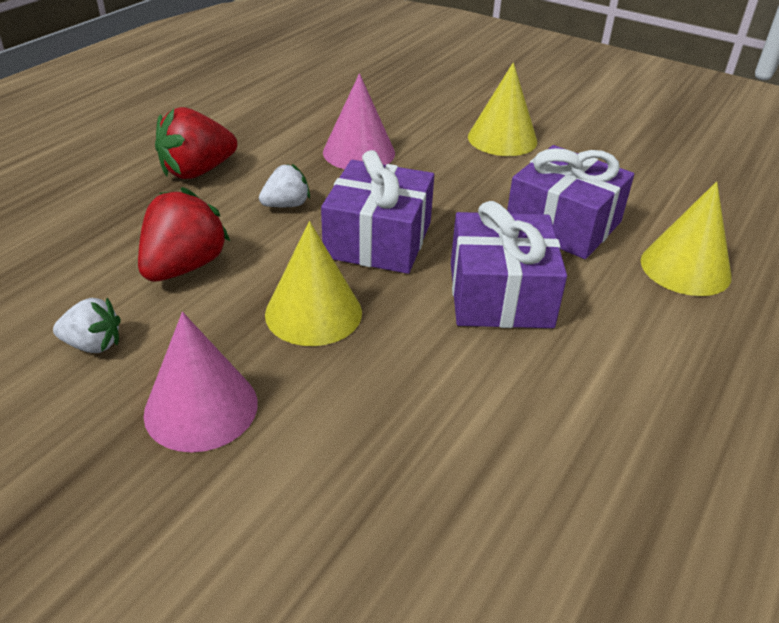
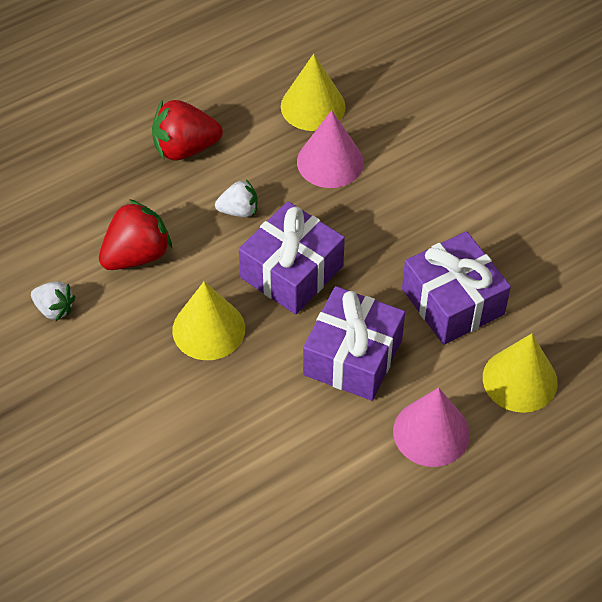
camera: 25 degrees right, 15 degrees up
(201, 408) = (104, 383): pink cone -> pink cone (431, 432)
(502, 139) = (471, 180): yellow cone -> yellow cone (313, 106)

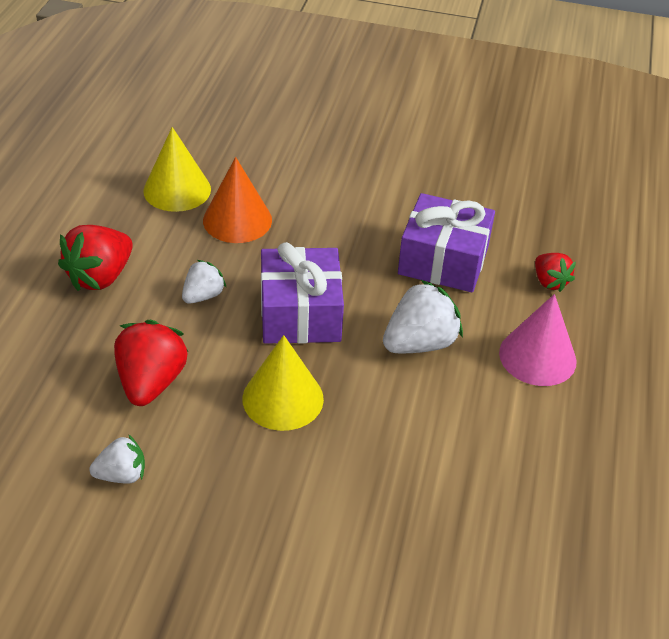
camera: 45 degrees left, 10 degrees down
(330, 162) = (237, 220): pink cone -> orange cone
(352, 357) = (419, 343): purple gift -> white strawberry
(520, 380) = (549, 282): yellow cone -> red strawberry

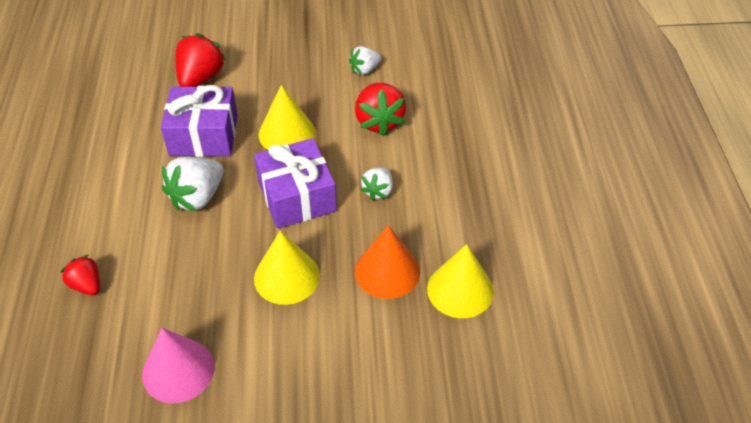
camera: 165 degrees right, 5 degrees up
(100, 277) = (465, 185): red strawberry -> red strawberry (200, 78)
(340, 239) = (286, 277): none -> yellow cone
(443, 260) = (187, 281): purple gift -> purple gift (203, 135)
(537, 356) = (102, 210): pink cone -> pink cone (178, 370)

